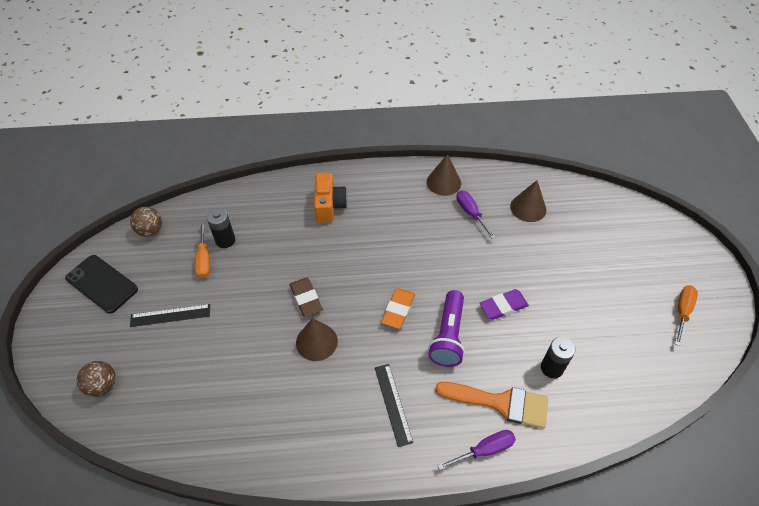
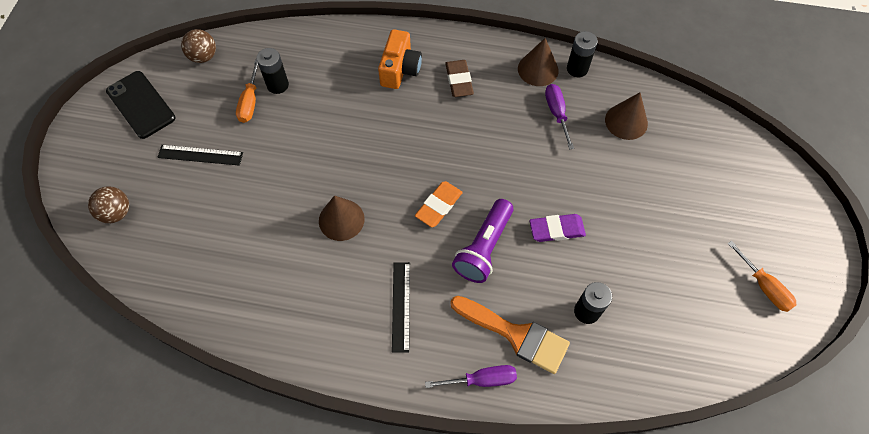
camera: 15 degrees right, 10 degrees up
(306, 298) = (344, 170): brown eraser -> brown eraser (459, 80)
(475, 175) = (577, 69): none -> black battery
(682, 312) = (763, 286): orange screwdriver -> orange screwdriver turned 105 degrees clockwise

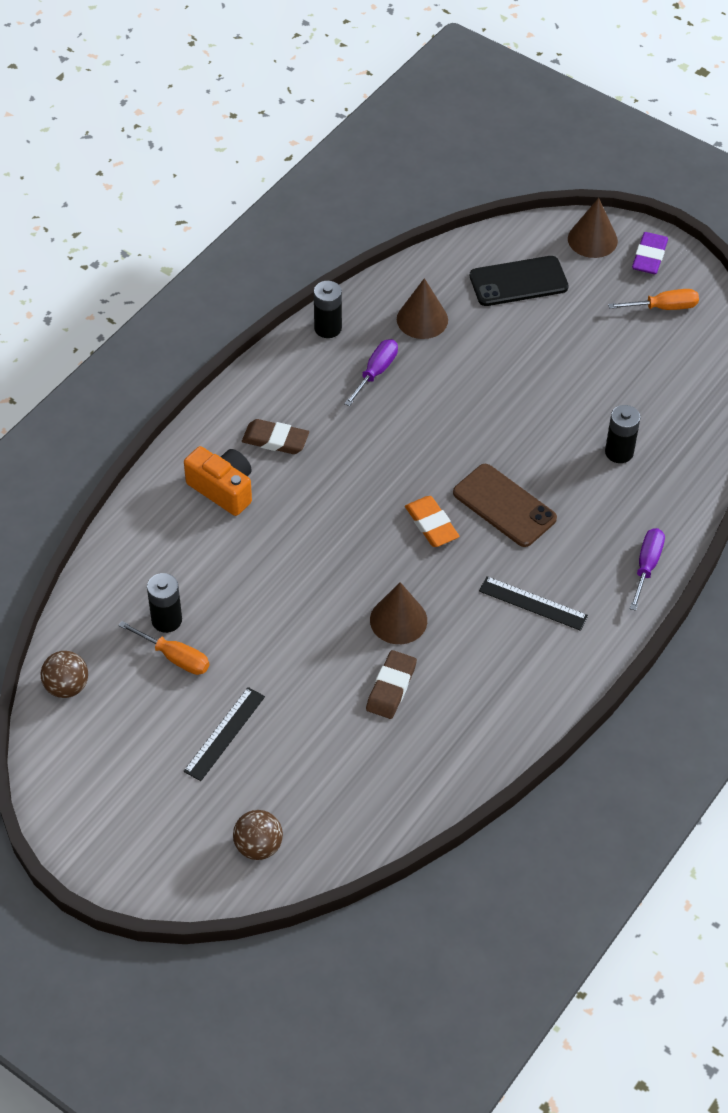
camera: 65 degrees left, 10 degrees down
(141, 105) = (103, 779): black phone -> black phone (518, 282)
(280, 239) = (391, 687): none -> brown eraser
(483, 248) = (504, 506): purple flashlight -> brown phone
(515, 334) = (614, 519): orange brush -> none
(538, 69) = (306, 362): brown cone -> brown cone (592, 239)
(556, 229) = (517, 436): purple eraser -> purple eraser (649, 256)
(557, 113) = (376, 372): purple screwdriver -> purple screwdriver turned 105 degrees clockwise

